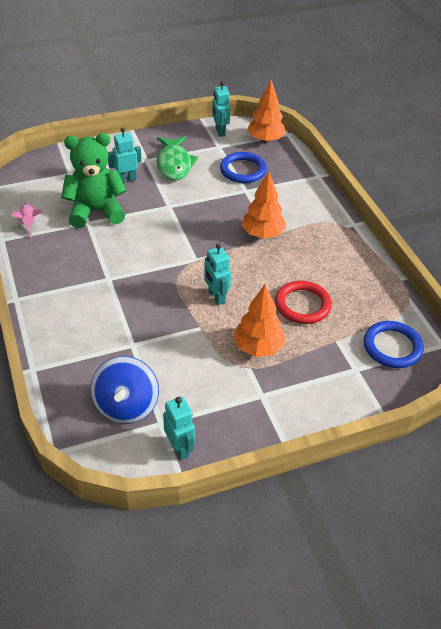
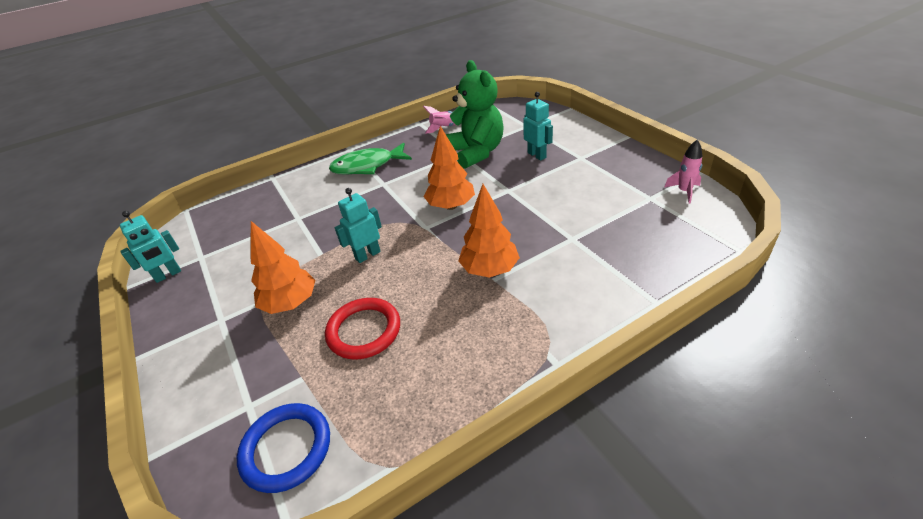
camera: 85 degrees right, 5 degrees down
(126, 405) = (225, 232): blue spinning top -> none
(174, 164) = (586, 176): green fish -> green fish (367, 166)
(220, 131) = (684, 191): turquoise robot -> pink rocket
(243, 170) = (613, 227): blue ring -> none
(265, 140) = (703, 232): orange tree -> orange tree (451, 206)

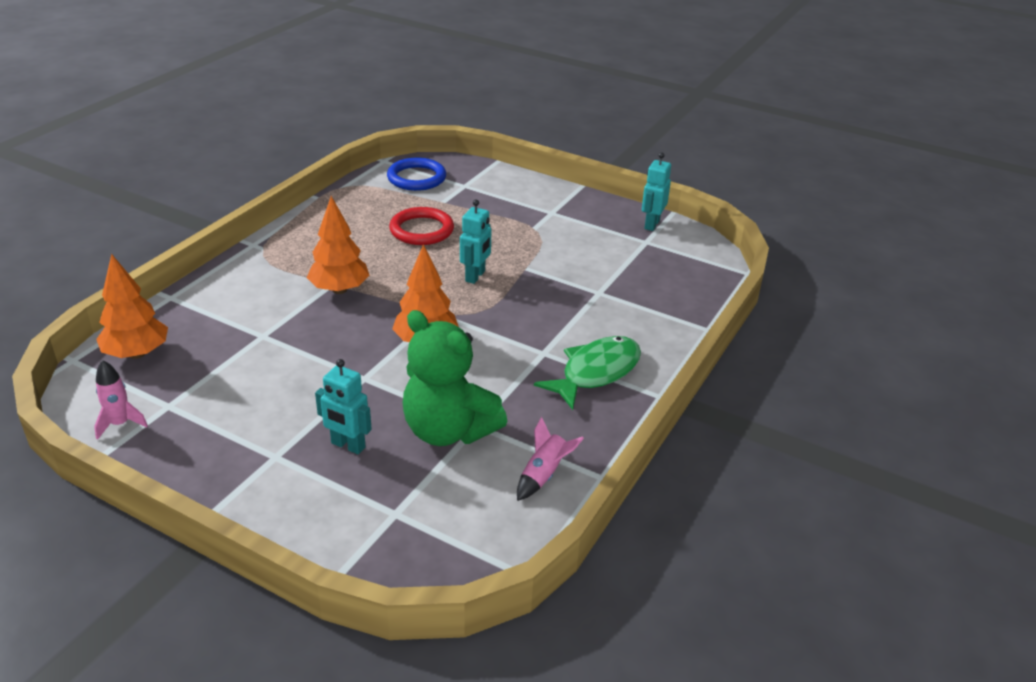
camera: 145 degrees right, 5 degrees down
(290, 303) = (505, 231): orange tree -> orange tree (137, 353)

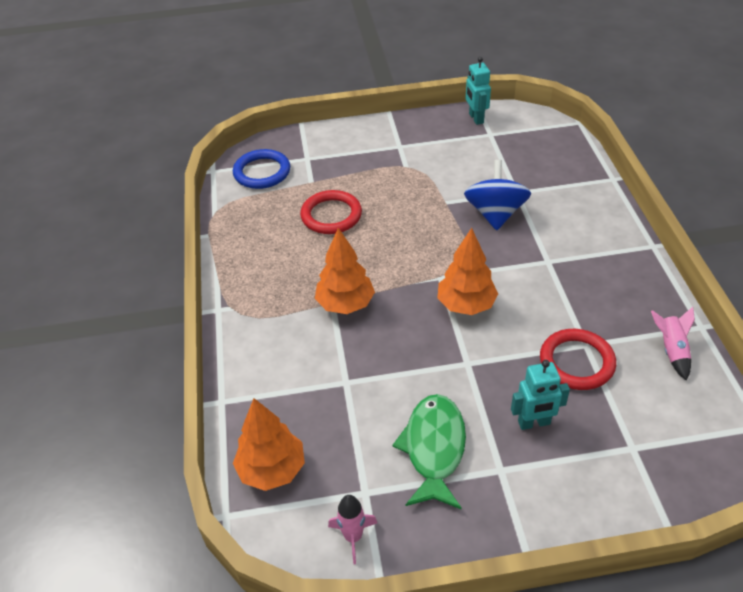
camera: 35 degrees left, 10 degrees up
(448, 430) = (576, 362): green teddy bear -> red ring
(475, 276) = (423, 230): turquoise robot -> none
(553, 297) = (495, 214): none -> blue spinning top
(596, 372) = (597, 254): green fish -> green fish (434, 448)

